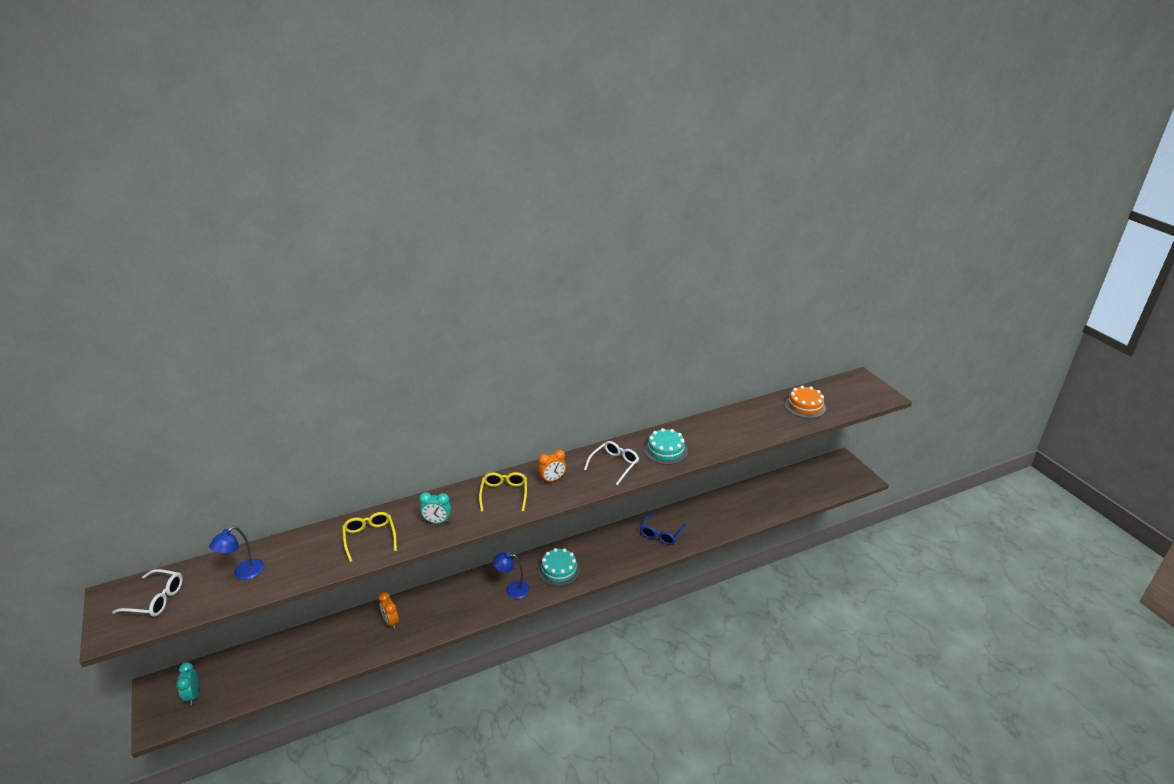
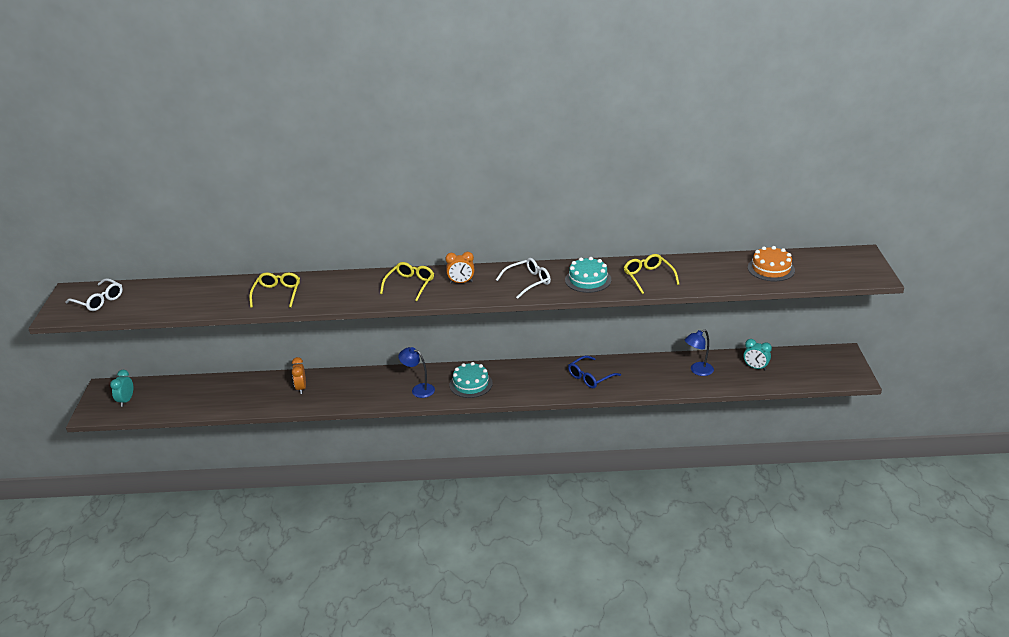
camera: 25 degrees right, 0 degrees up
(243, 573) = (168, 297): blue lamp -> blue lamp (698, 371)
(437, 521) = (339, 293): turquoise clock -> turquoise clock (755, 367)
(714, 436) = (648, 277): none -> yellow glasses

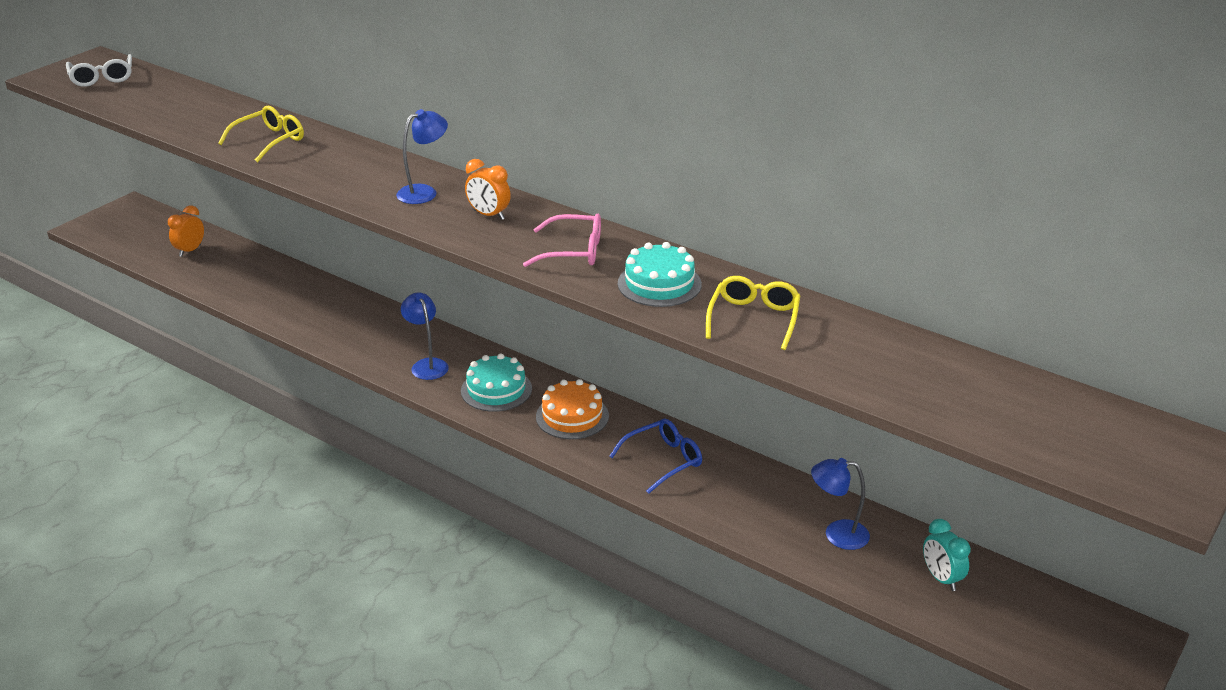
camera: 35 degrees right, 0 degrees up
(126, 400) = (130, 229): turquoise clock -> none
(301, 388) = (305, 298): orange clock -> orange clock (190, 250)
(410, 285) = (424, 192): yellow glasses -> blue lamp
(528, 282) = (573, 251): white glasses -> pink glasses
(590, 377) = (663, 461): blue glasses -> blue glasses turned 150 degrees clockwise
(771, 269) = (981, 395): orange cake -> orange cake (572, 416)

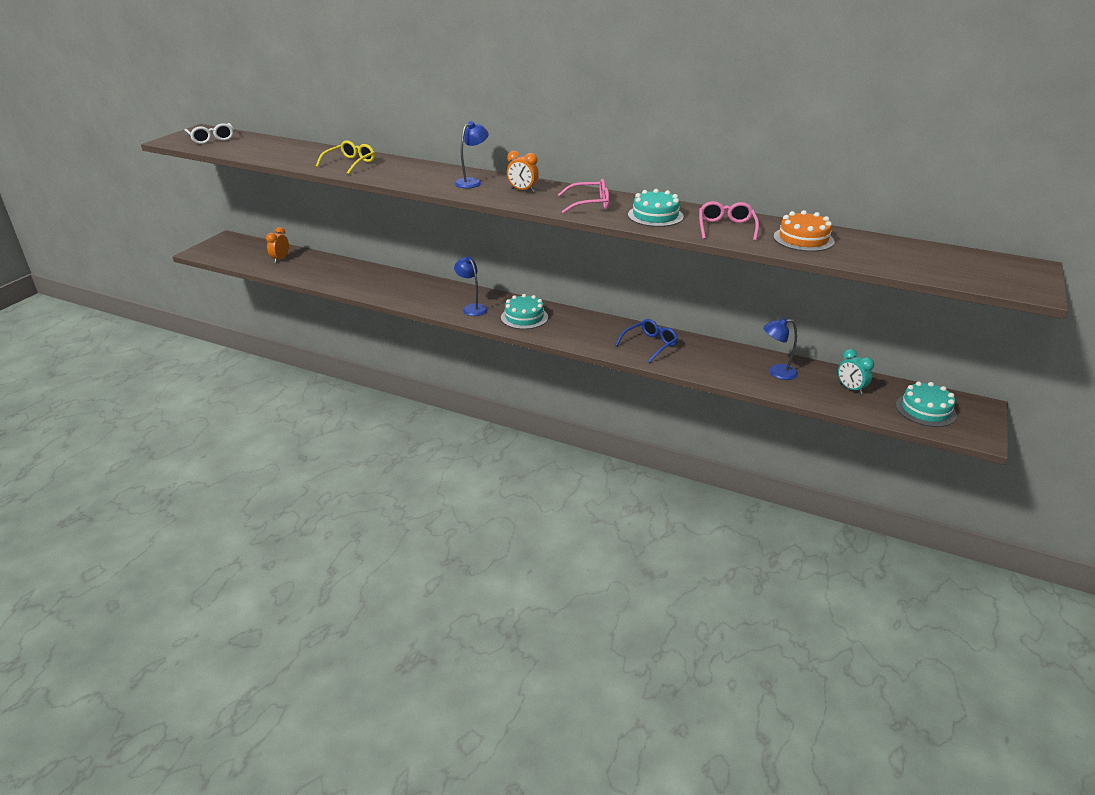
camera: 10 degrees left, 0 degrees up
(572, 416) = (580, 327): orange cake -> orange cake (803, 239)
(754, 319) = (726, 228): yellow glasses -> pink glasses
(1045, 633) = (925, 410): none -> turquoise cake

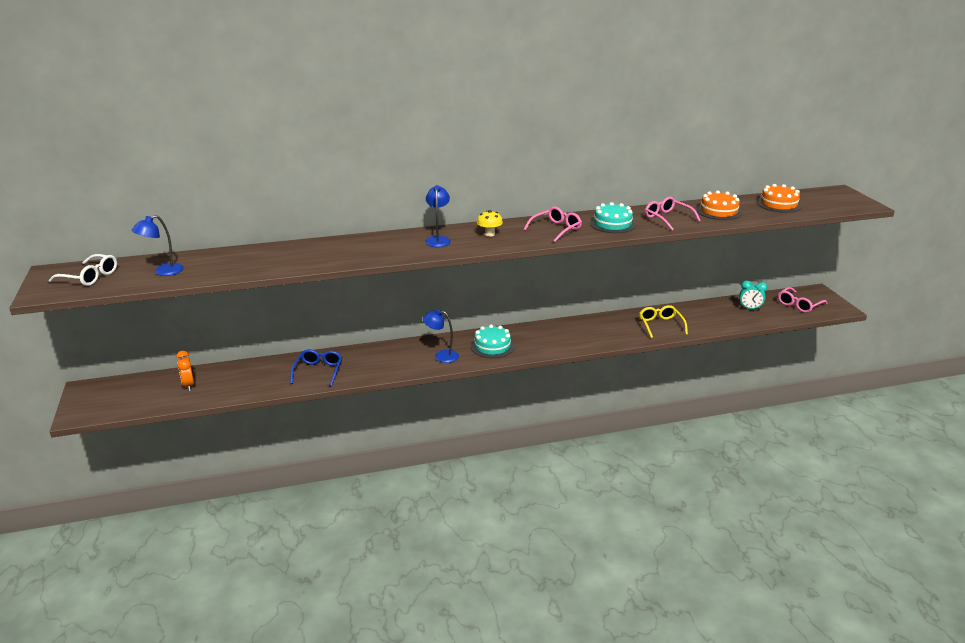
camera: 40 degrees left, 5 degrees down
(350, 163) = (298, 256): yellow glasses -> yellow glasses (660, 325)
(522, 190) = (489, 234): orange clock -> yellow mushroom
(650, 345) = (605, 330): blue glasses -> blue glasses (318, 371)
(776, 373) = (701, 316): blue lamp -> blue lamp (163, 272)
(901, 254) = (778, 204): none -> orange cake
(925, 410) = (799, 305): turquoise cake -> pink glasses

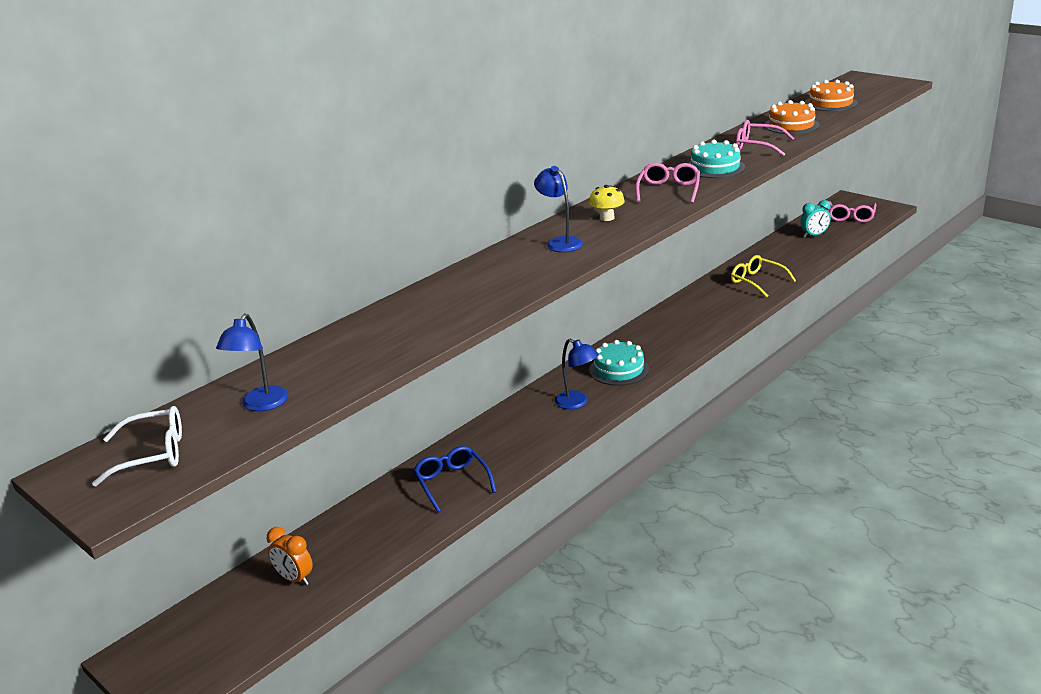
camera: 30 degrees left, 0 degrees up
(441, 356) = (577, 403): blue lamp -> blue lamp turned 120 degrees counterclockwise

